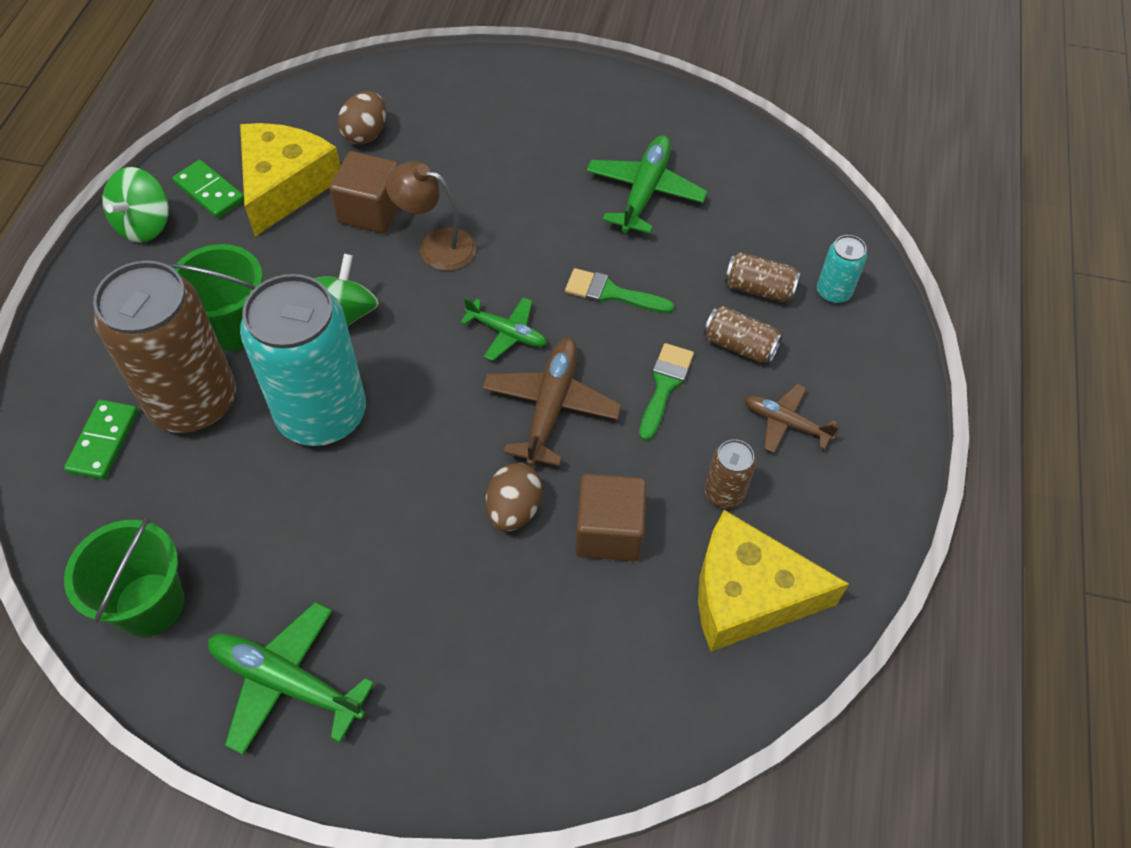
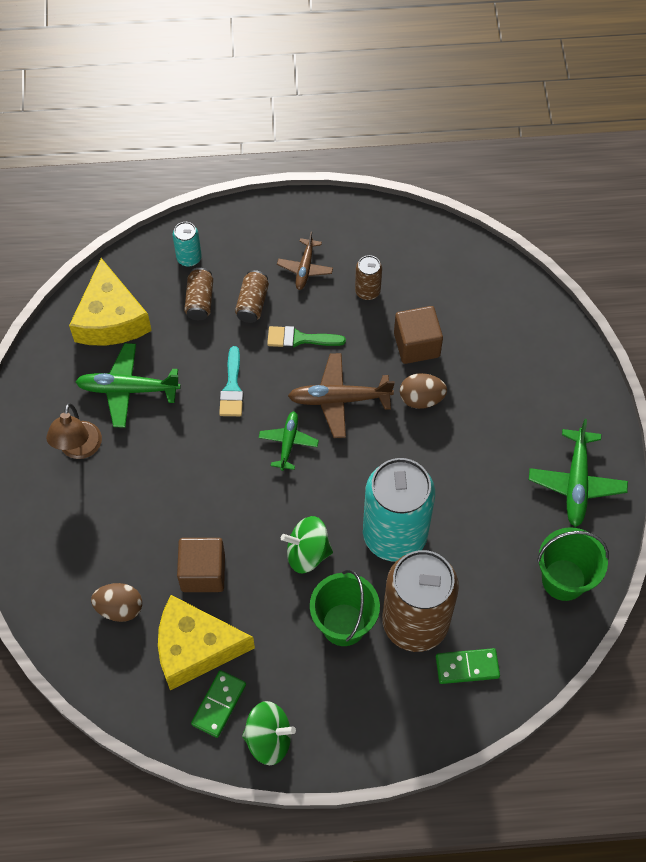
camera: 105 degrees left, 5 degrees up
(436, 246) = (223, 514): brown lamp -> brown lamp (79, 449)
(611, 293) = (232, 388): green brush -> turquoise brush
(748, 594) = (429, 268): yellow cheese -> yellow cheese (111, 319)

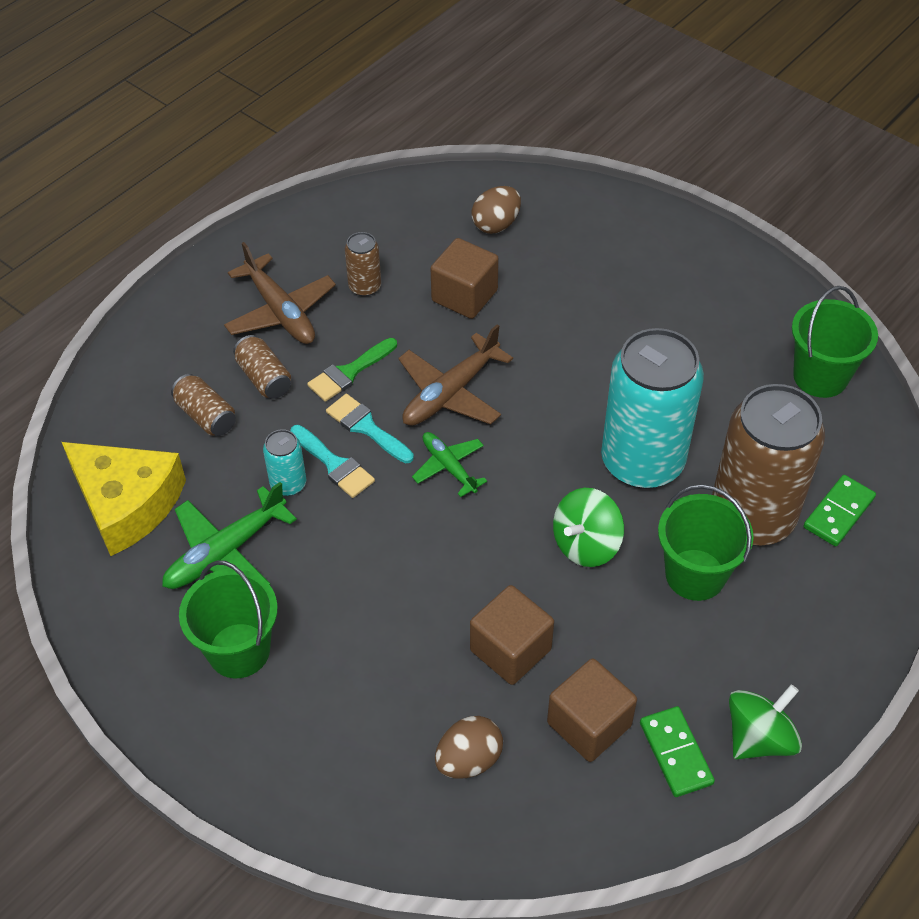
camera: 45 degrees left, 10 degrees down
(79, 449) = (239, 650): brown lamp -> green bucket
(189, 258) = (148, 388): turquoise can -> turquoise can (288, 484)
(195, 648) = (589, 724): yellow cheese -> brown cube
(272, 380) = (366, 427): none -> turquoise brush
(305, 268) = (280, 311): brown plane -> brown plane, size x1.61
(421, 399) = (524, 335): brown egg -> brown egg (496, 224)
(576, 482) = (733, 296): green plane -> none

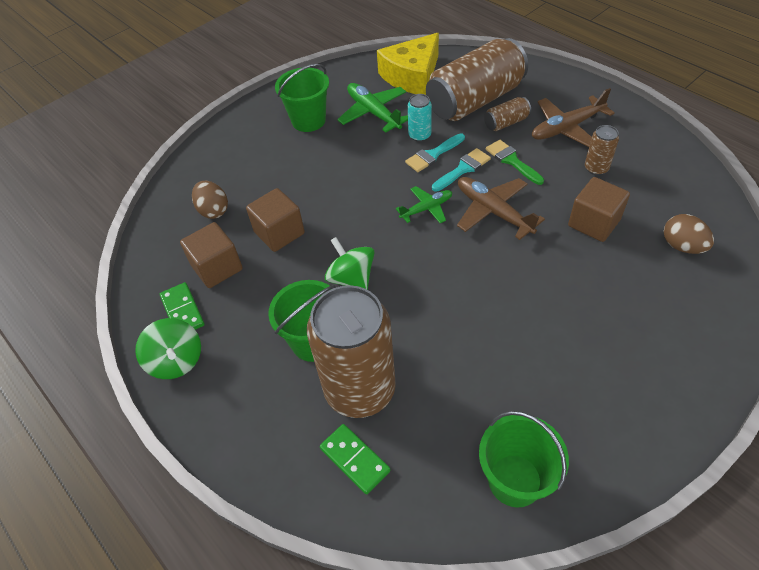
camera: 100 degrees right, 0 degrees up
(206, 416) = (475, 100): brown can -> brown can, size x2.32
(642, 461) = (422, 321): turquoise can -> none
(676, 753) = (182, 311): green domino -> green domino turned 75 degrees clockwise

